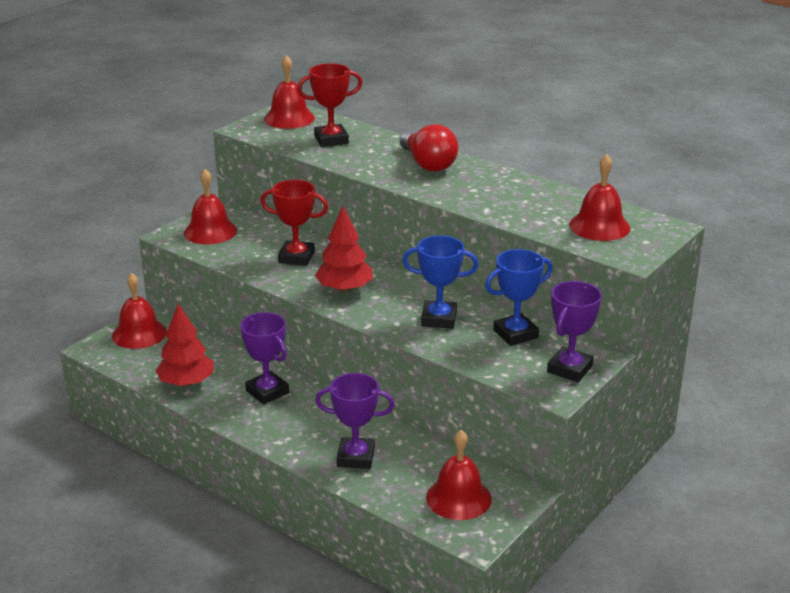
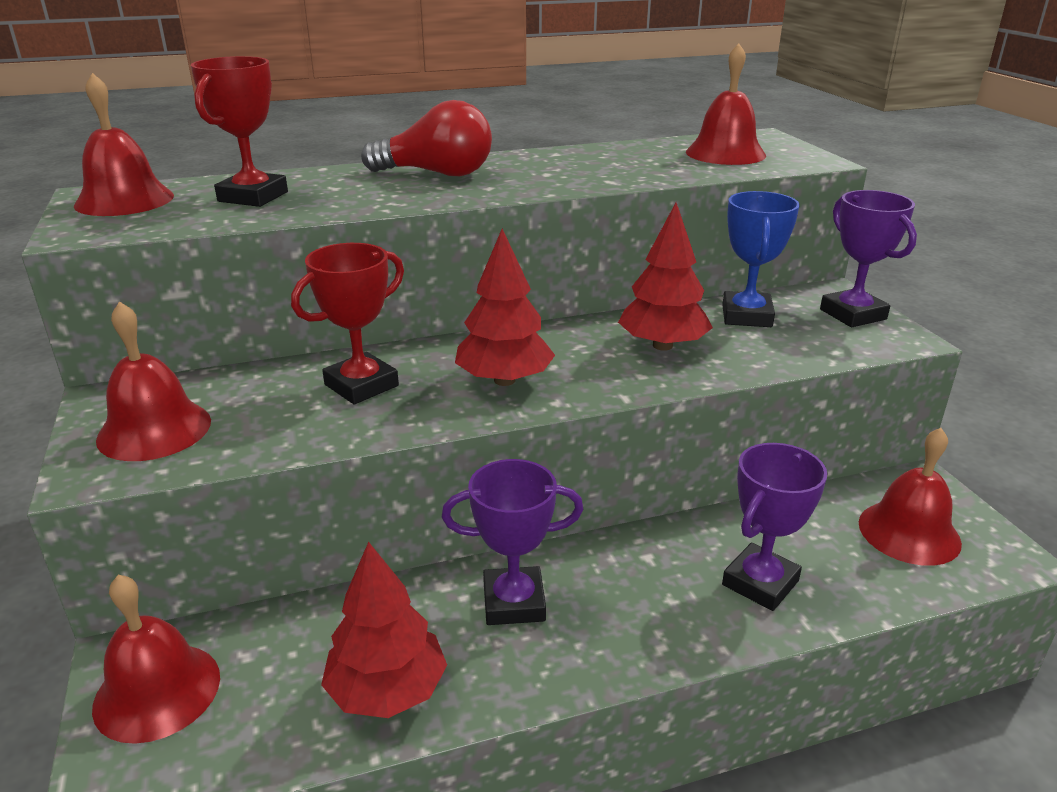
camera: 55 degrees left, 0 degrees up
(439, 319) = (662, 346): blue trophy -> red tree

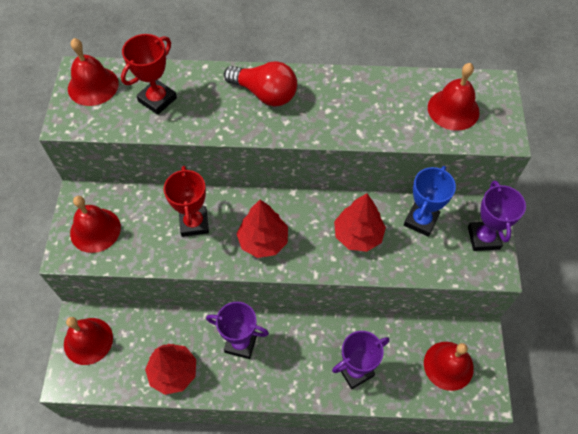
camera: 20 degrees right, 30 degrees up
(361, 385) = (194, 223): red trophy -> red trophy turned 75 degrees counterclockwise

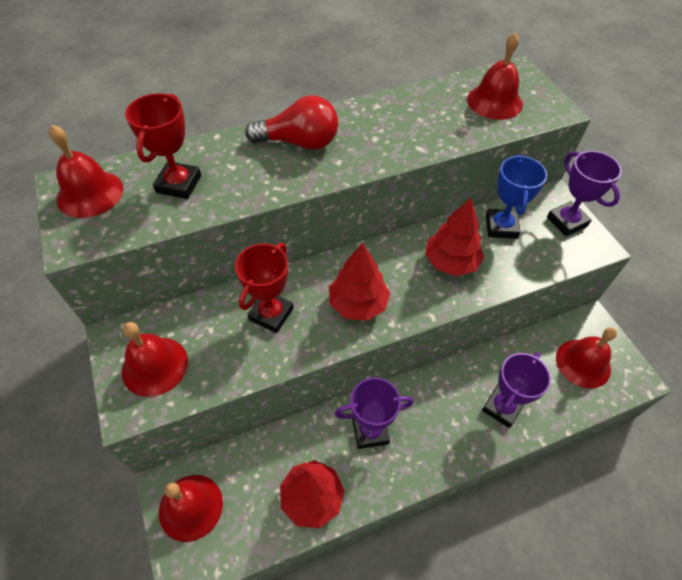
camera: 25 degrees left, 5 degrees down
(194, 223) = (271, 314): red trophy -> red trophy turned 60 degrees clockwise

